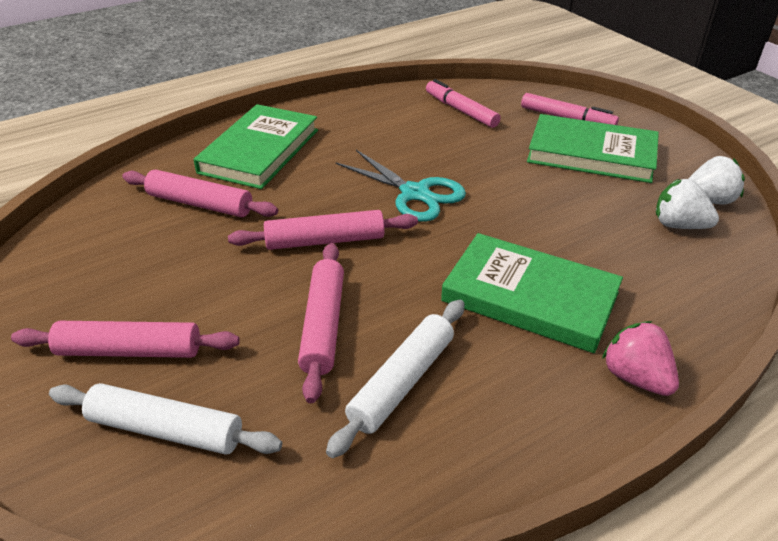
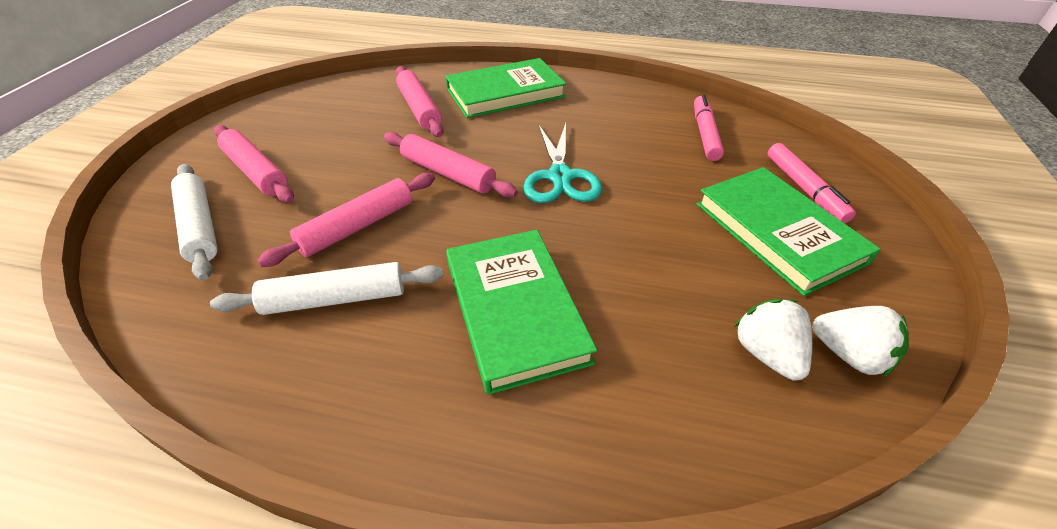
camera: 45 degrees right, 5 degrees up
(635, 377) = (486, 445): pink strawberry -> none

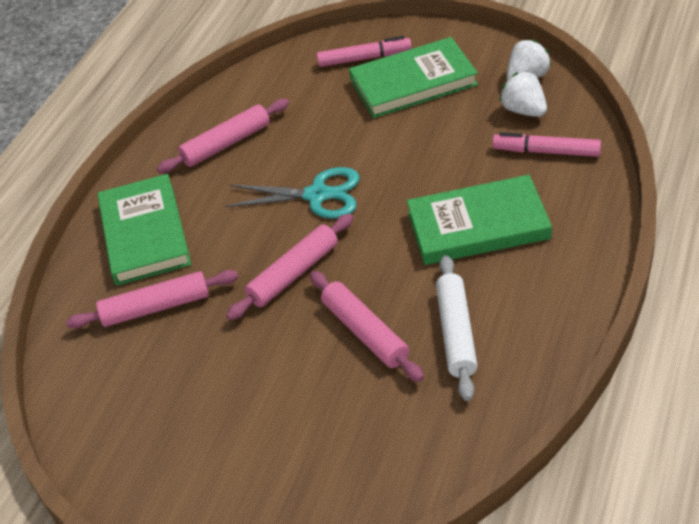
camera: 75 degrees left, 0 degrees up
(199, 227) = (344, 461): white rolling pin -> none
(256, 172) = (253, 438): pink rolling pin -> pink rolling pin (226, 144)
(705, 134) = (271, 97): pink marker -> pink marker (546, 152)
(766, 353) = (524, 111): white strawberry -> white strawberry turned 60 degrees clockwise

